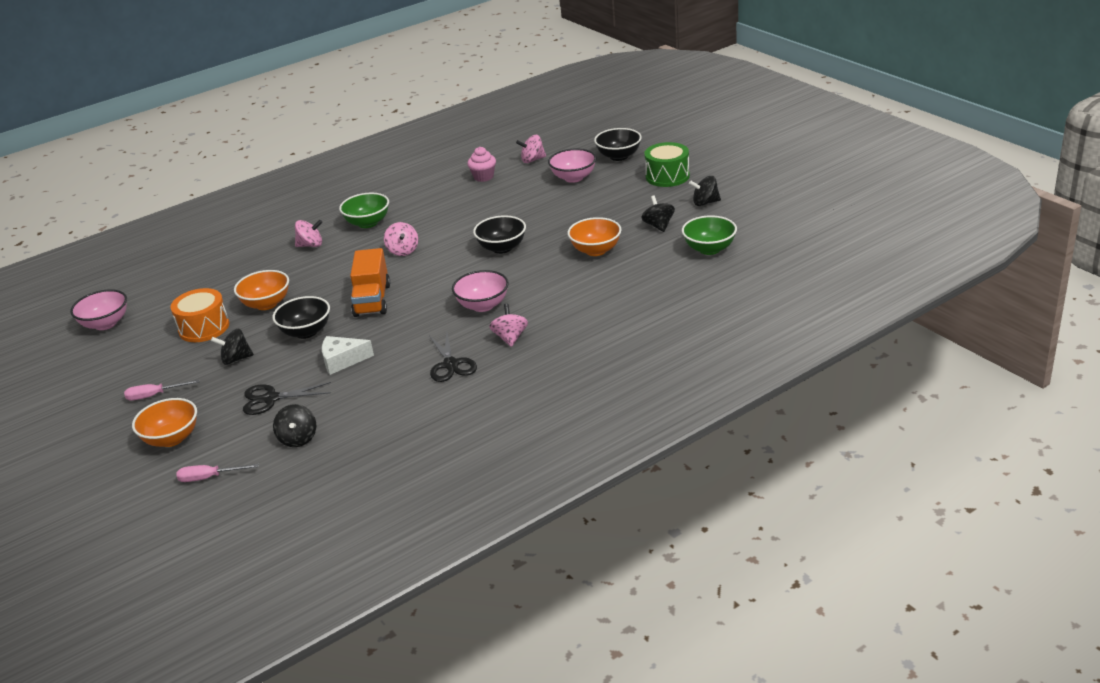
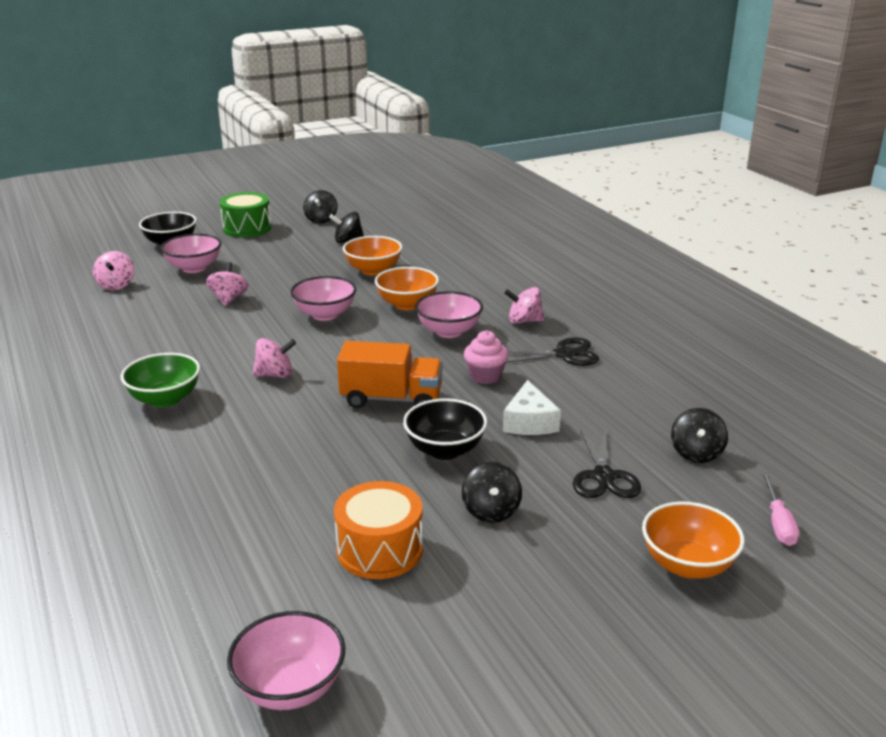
camera: 85 degrees left, 5 degrees down
(155, 395) = (567, 593): pink screwdriver -> none
(266, 304) = (343, 487): orange bowl -> orange bowl (407, 304)
(298, 439) = (696, 453): black spinning top -> black spinning top turned 105 degrees clockwise
(311, 245) = (187, 448): pink spinning top -> pink spinning top (229, 299)
(483, 177) = (124, 315): pink cupcake -> pink cupcake (485, 376)
(502, 248) = (325, 314): black bowl -> pink bowl
(709, 249) = (411, 227): green bowl -> none

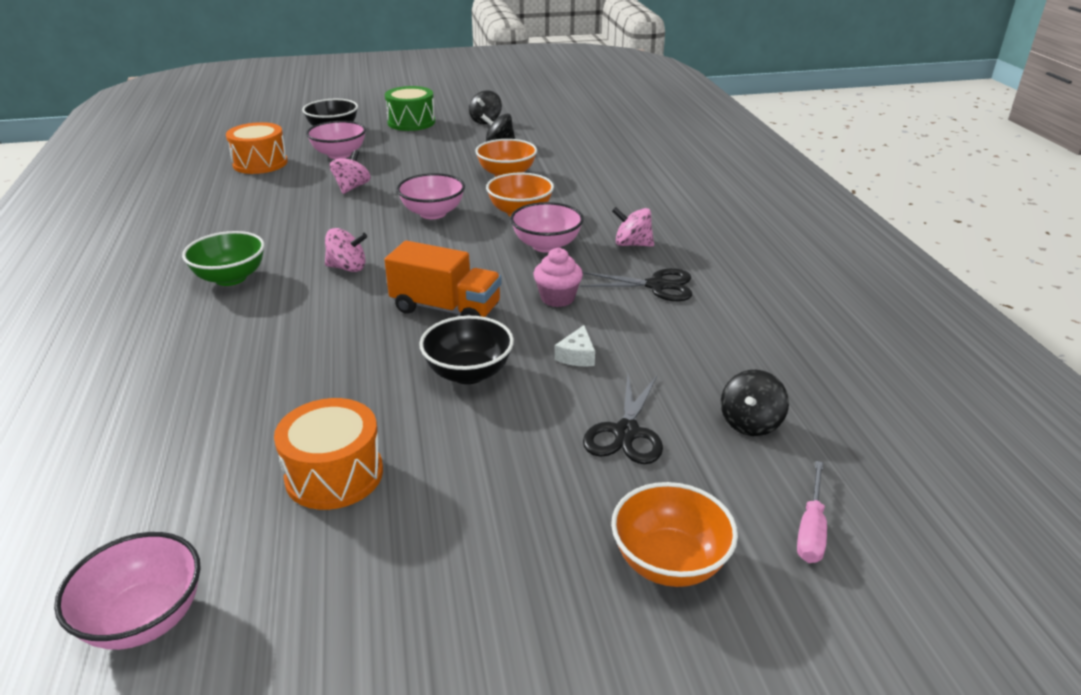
camera: 15 degrees right, 5 degrees up
(116, 285) = (260, 163): pink spinning top -> orange drum
(491, 511) = (477, 452): black spinning top -> none
(529, 422) = (577, 356): white cheese -> white cheese, size x0.65

